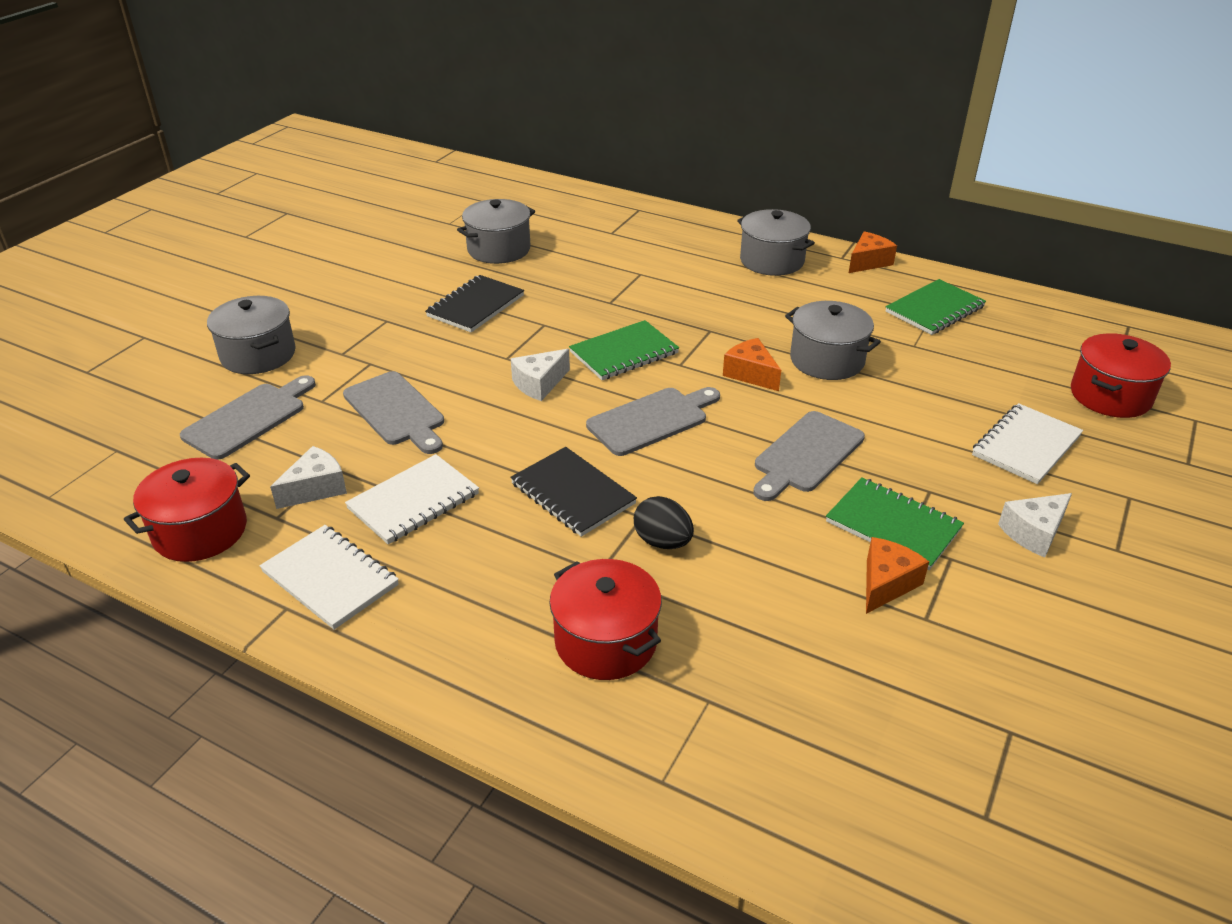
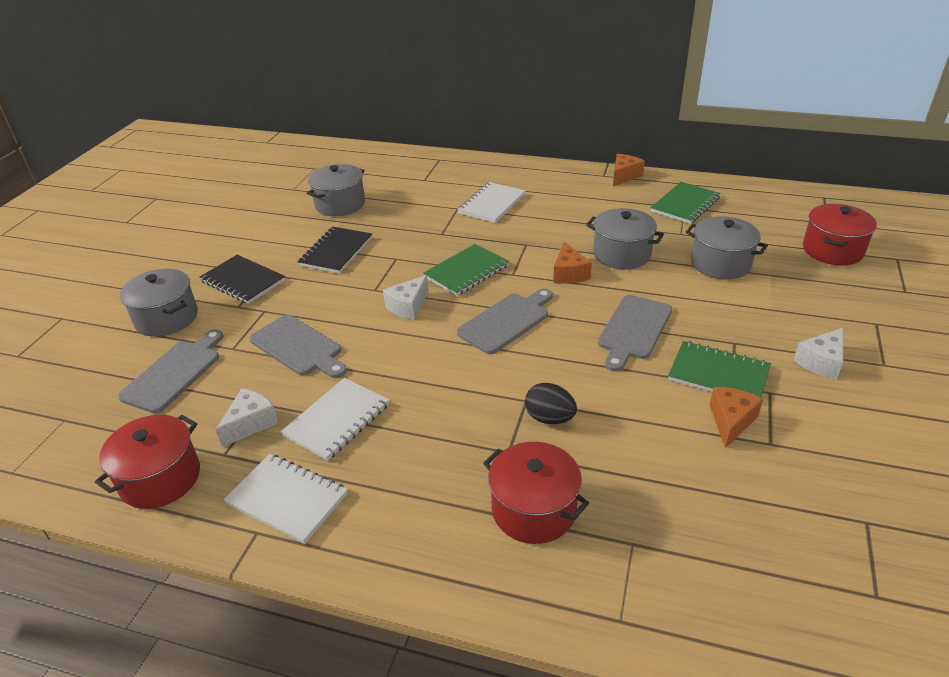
camera: 10 degrees left, 0 degrees up
(572, 494) = (465, 391): black notebook -> black notebook (243, 281)
(750, 374) = (569, 273): orange cheese -> orange cheese turned 135 degrees counterclockwise
(772, 261) = (553, 185): grey pot -> grey pot (720, 263)
(1026, 446) = (789, 297): white notebook -> white notebook (491, 204)

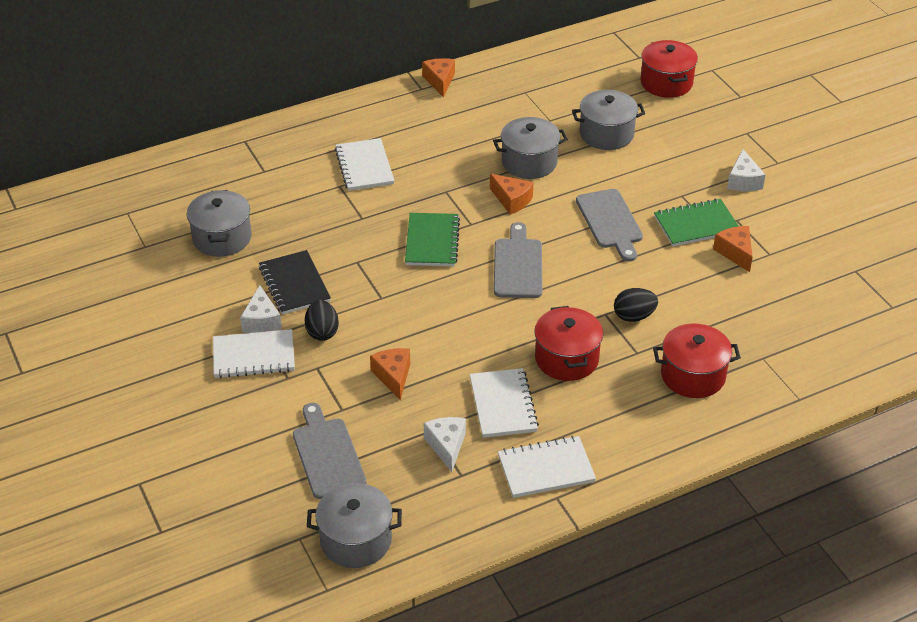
camera: 45 degrees left, 5 degrees up
(160, 478) = (443, 517): red pot -> red pot (567, 359)
(166, 318) = (241, 424): grey pot -> grey pot (356, 540)
(243, 281) = (254, 356): black notebook -> white notebook
(298, 347) = (393, 376): grey cutting board -> orange cheese
(304, 290) = (322, 332): none -> black egg
(408, 306) = (429, 296): white cheese -> white cheese (262, 321)
(685, 205) = (522, 89): green notebook -> none

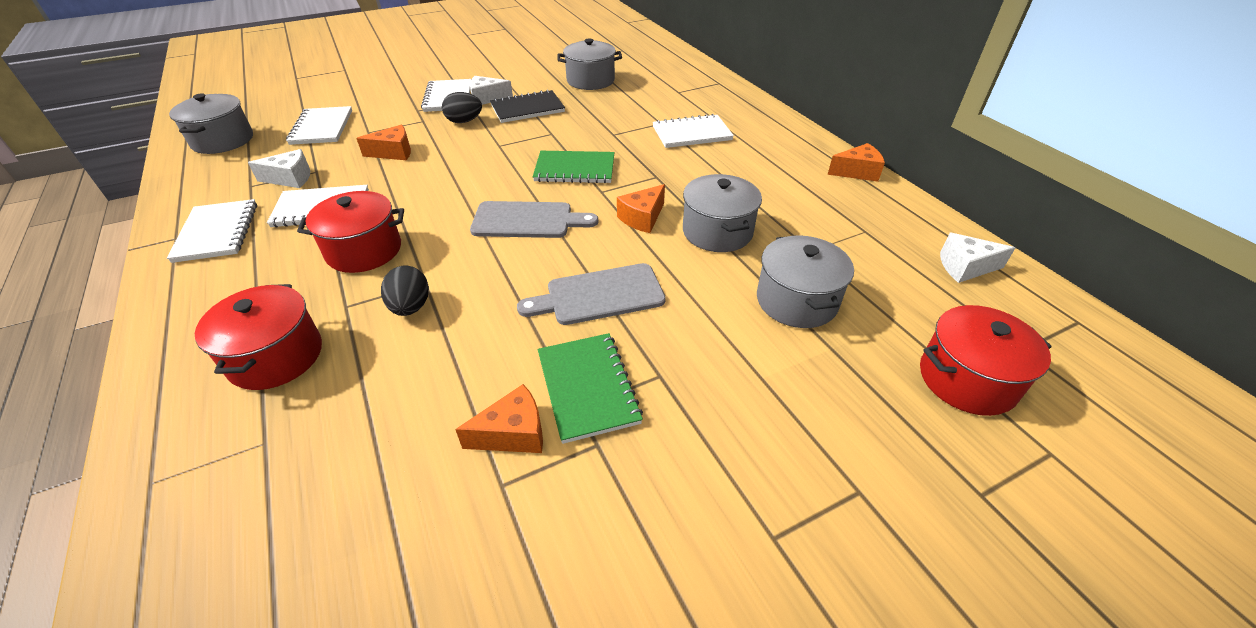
camera: 90 degrees right, 0 degrees up
(327, 455) = (322, 127): grey cutting board -> white notebook
(743, 181) = (706, 468): white cheese -> white cheese (965, 267)

